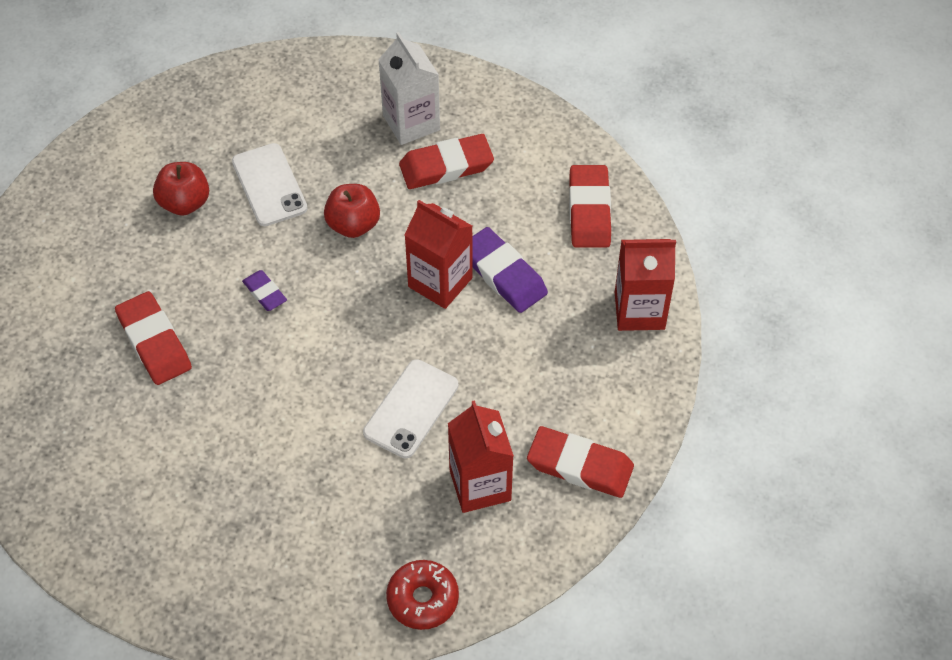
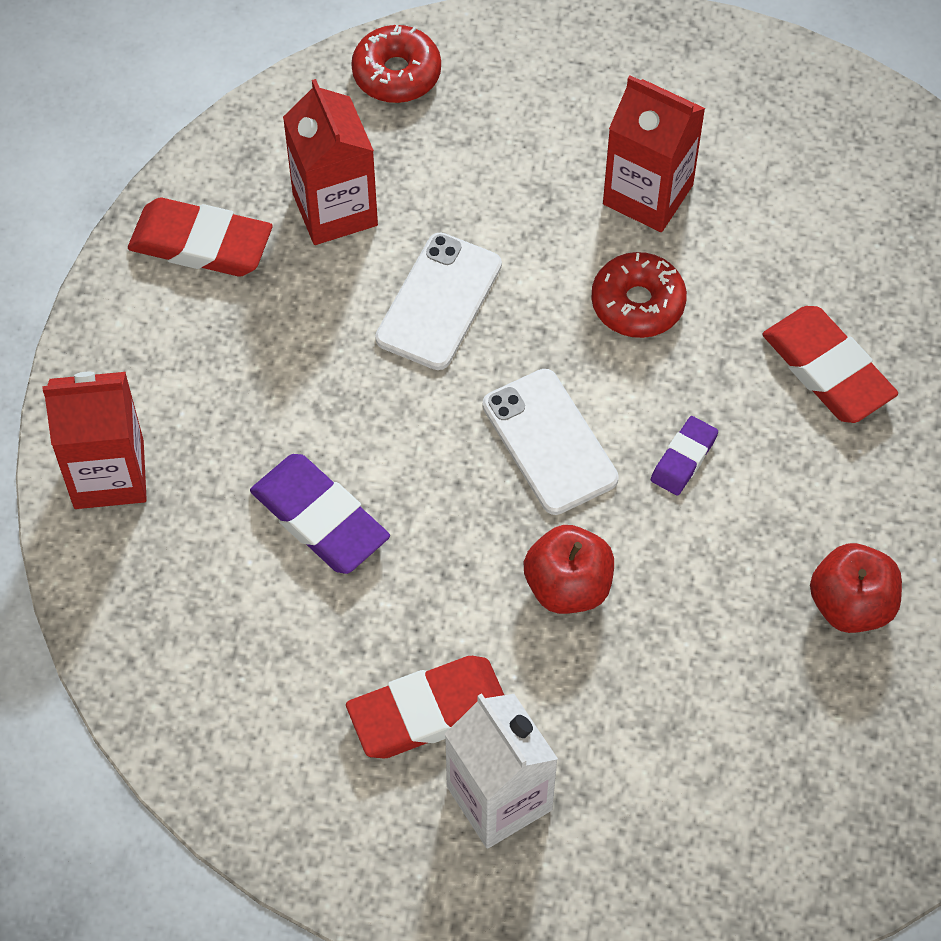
camera: 175 degrees right, 5 degrees up
(265, 293) = (684, 458): purple eraser -> purple eraser turned 75 degrees clockwise
(269, 185) = (720, 650): white phone -> white phone (549, 442)
(272, 397) = (637, 303): none -> red donut
(440, 282) = (417, 497): red carton -> red carton (648, 194)
(589, 210) = (183, 644): red eraser -> none

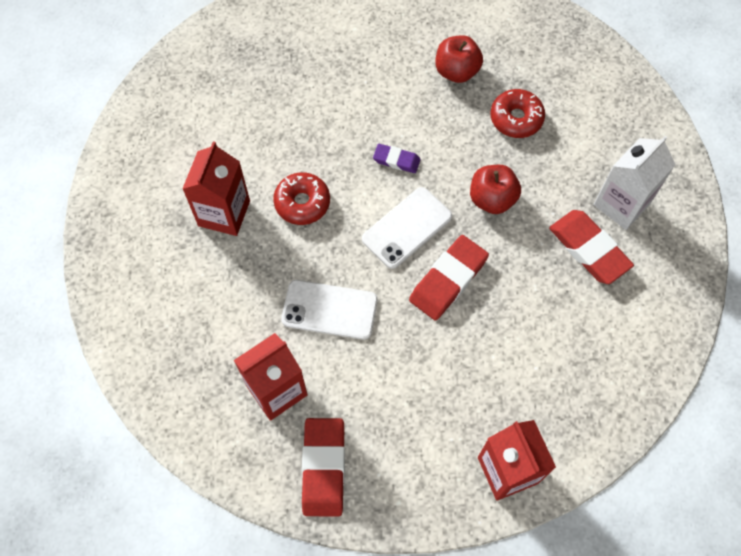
camera: 105 degrees left, 5 degrees up
(320, 518) = (495, 336): purple eraser -> none
(396, 73) = (159, 381): red donut -> red donut (516, 118)
(827, 370) = (320, 103): red eraser -> red eraser (448, 280)

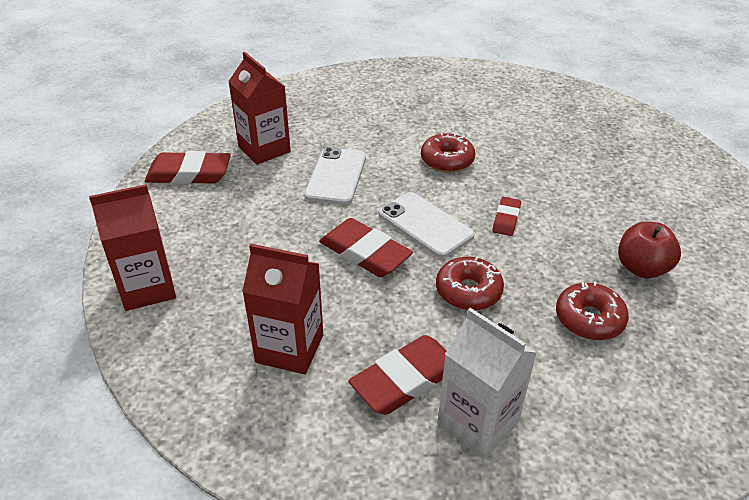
camera: 90 degrees right, 25 degrees down
(224, 213) = (431, 120): red carton -> red carton (290, 348)
(396, 160) = (506, 219): purple eraser -> red eraser
(492, 199) = (468, 291): red apple -> red donut

